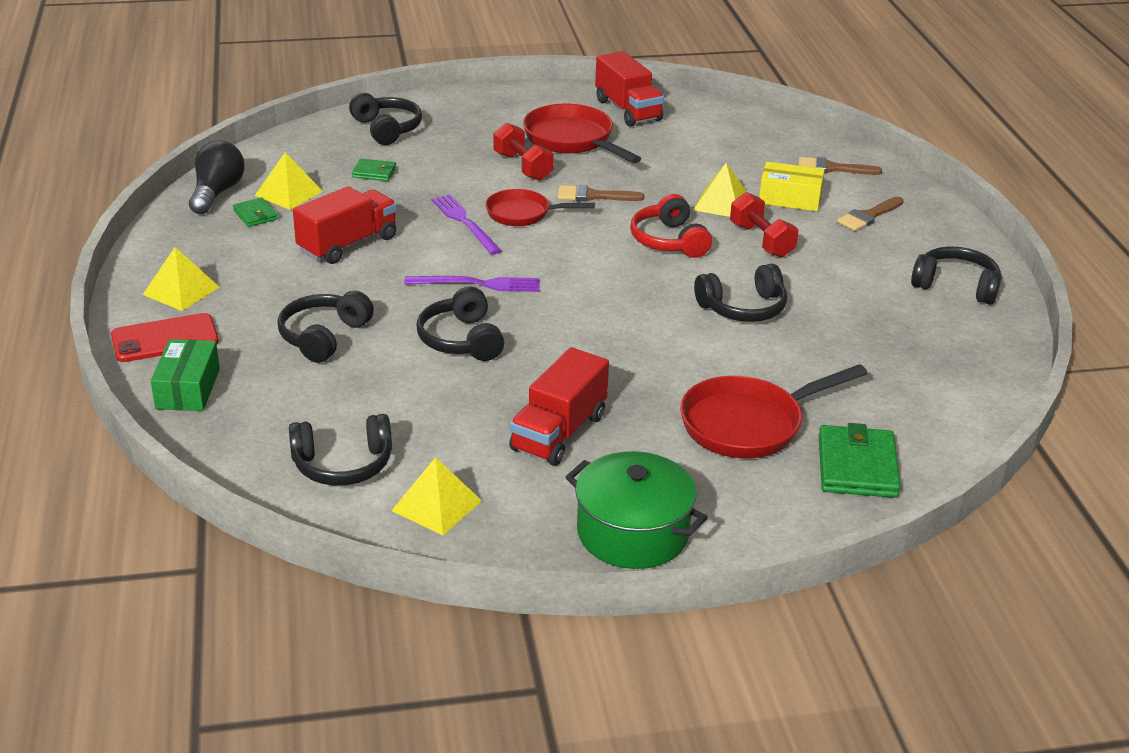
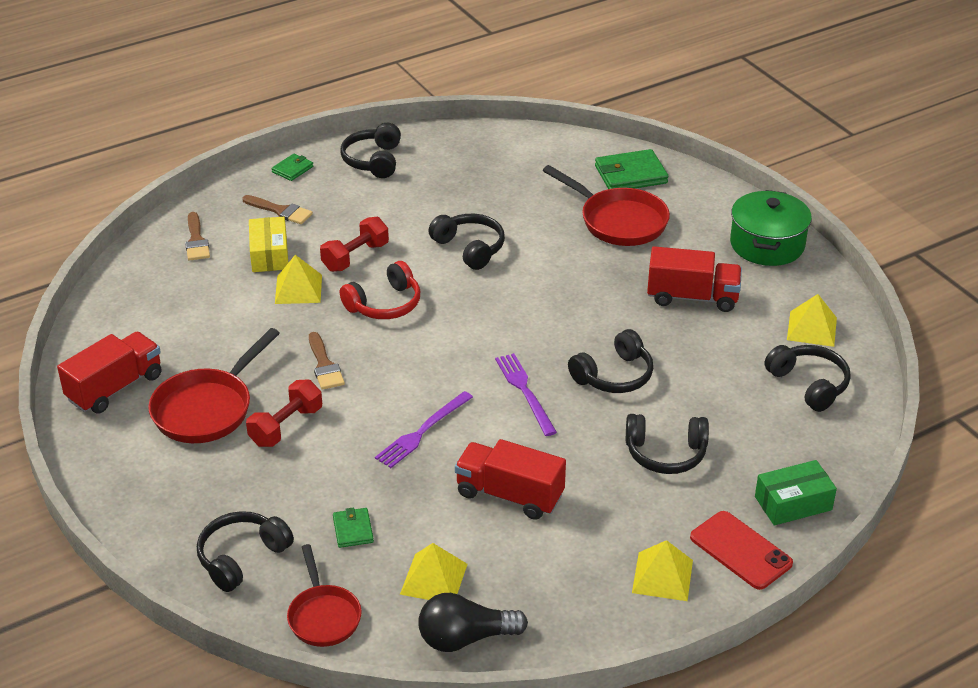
camera: 110 degrees left, 5 degrees up
(255, 215) = (493, 585): green wallet -> green wallet (292, 169)
(523, 214) = (384, 400): red pan -> red pan (323, 616)

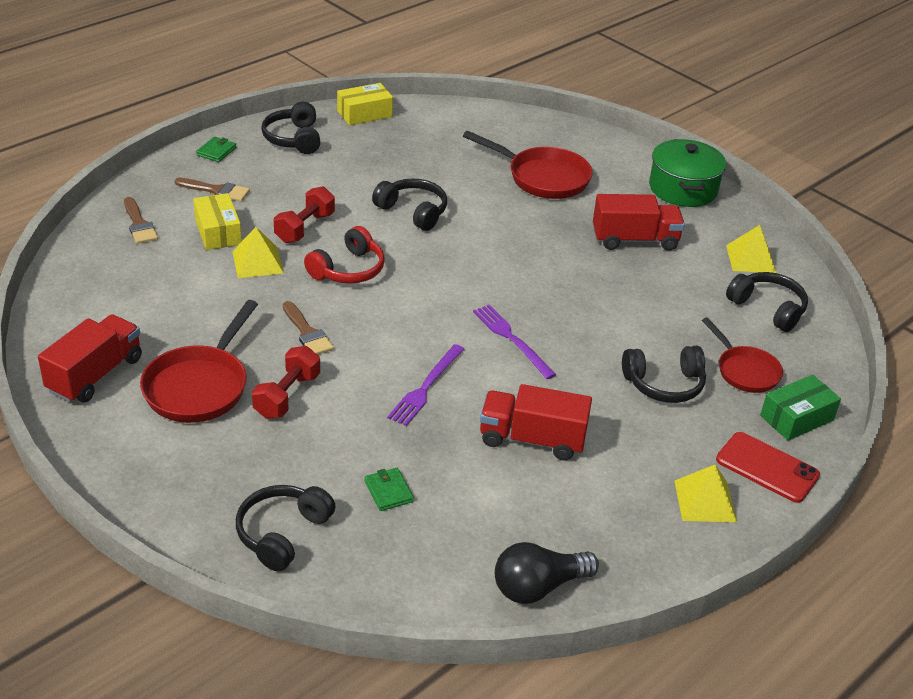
camera: 15 degrees left, 0 degrees up
(323, 616) = (387, 583): red pan -> red pan (744, 371)
(433, 579) = (486, 531): yellow pyramid -> none
(454, 137) = (364, 114): none -> yellow box
(614, 375) = (590, 317): black headphones -> none
(630, 174) = (539, 136): green wallet -> none

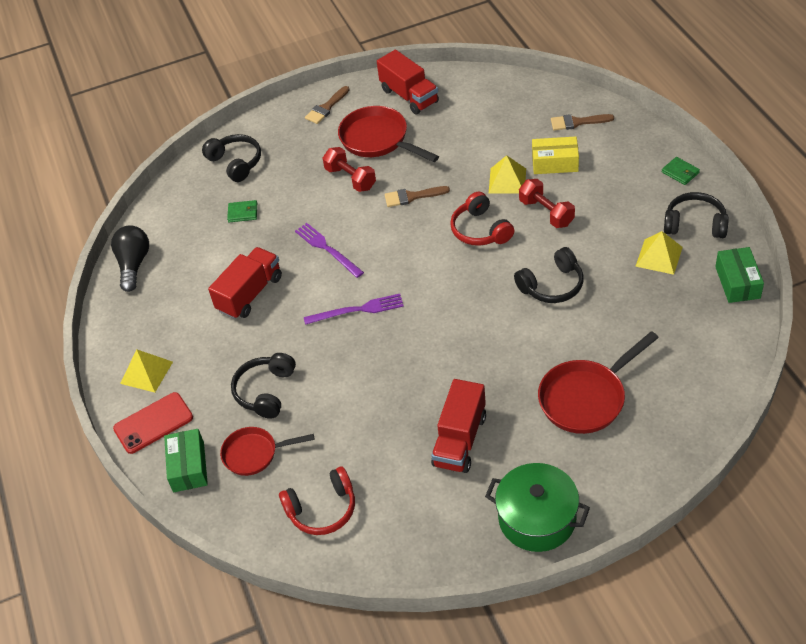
camera: 120 degrees right, 10 degrees up
(216, 190) = (616, 167): brown brush -> brown brush (326, 108)
(364, 114) = (737, 282): yellow box -> green box
(750, 259) = (398, 529): yellow pyramid -> yellow pyramid (659, 256)
(768, 308) = (322, 509): black headphones -> red headphones

